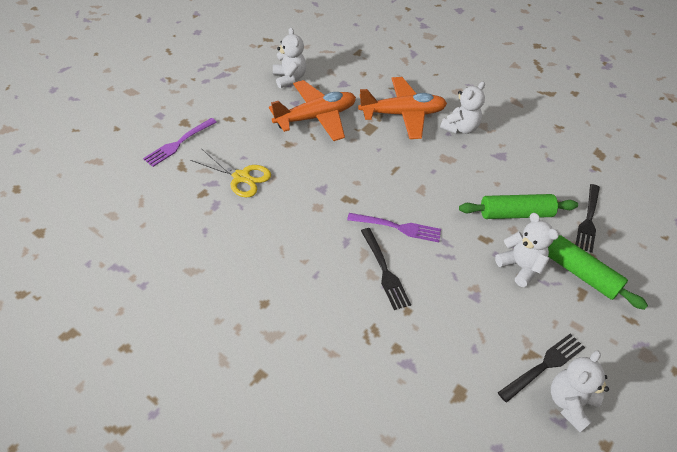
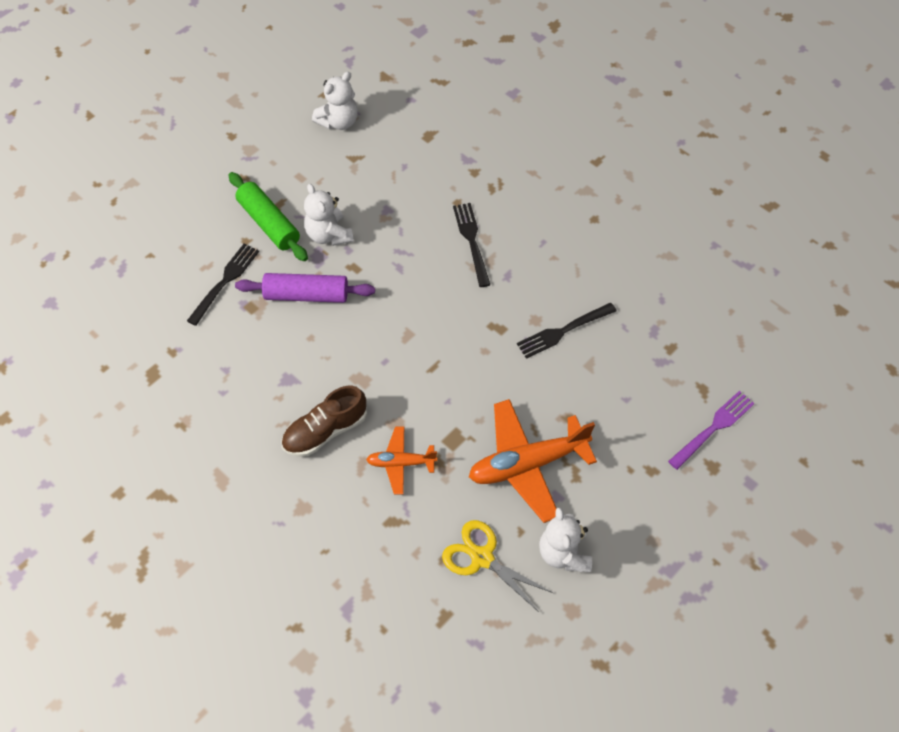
camera: 170 degrees left, 10 degrees up
(241, 177) = (626, 367): yellow scissors -> yellow scissors (481, 557)
(397, 227) = (447, 288): purple fork -> none
(402, 114) = (401, 463): orange plane -> orange plane, size x0.54
(460, 128) = (325, 431): white teddy bear -> brown shoe
(515, 214) = (306, 295): green rolling pin -> purple rolling pin
(544, 366) = (347, 148): black fork -> black fork (563, 331)

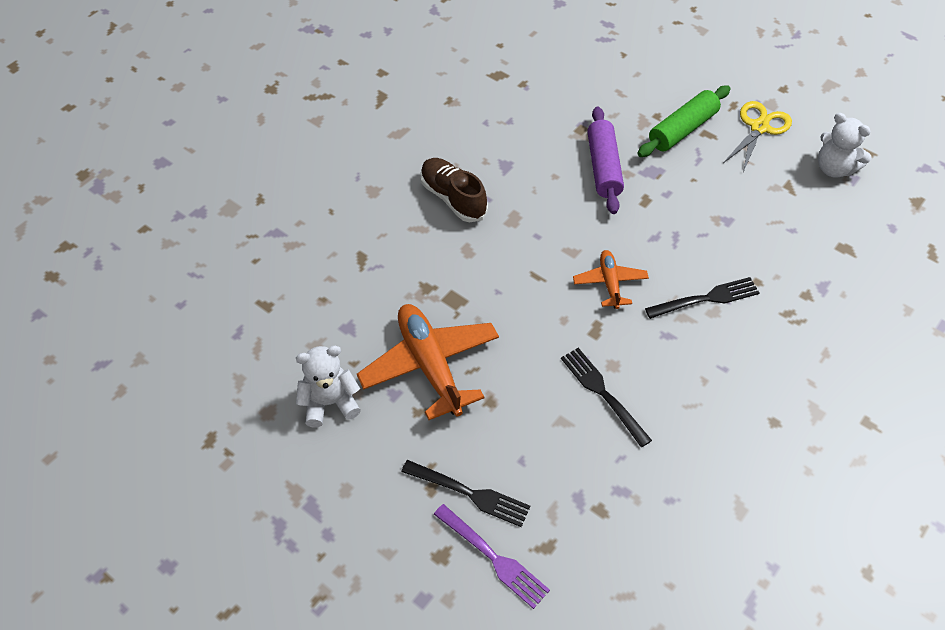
camera: 85 degrees right, 5 degrees down
(225, 281) = (606, 107): black fork -> black fork (469, 493)
(329, 235) = (681, 176): white teddy bear -> none
(401, 463) = (423, 258): orange plane -> orange plane (610, 283)
(481, 557) = (325, 331): yellow scissors -> yellow scissors (759, 127)

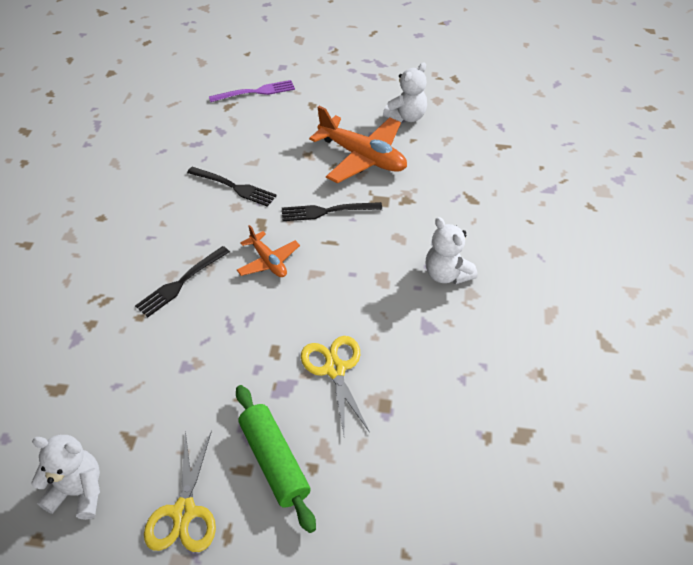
camera: 150 degrees right, 5 degrees down
(453, 198) = (446, 274): brown shoe -> white teddy bear
(469, 493) = (288, 110): black fork -> black fork (327, 211)
(493, 558) = (255, 92): purple fork -> purple fork turned 150 degrees clockwise
(603, 167) = (334, 369): purple rolling pin -> yellow scissors
(682, 129) = (274, 461): green rolling pin -> green rolling pin turned 45 degrees counterclockwise

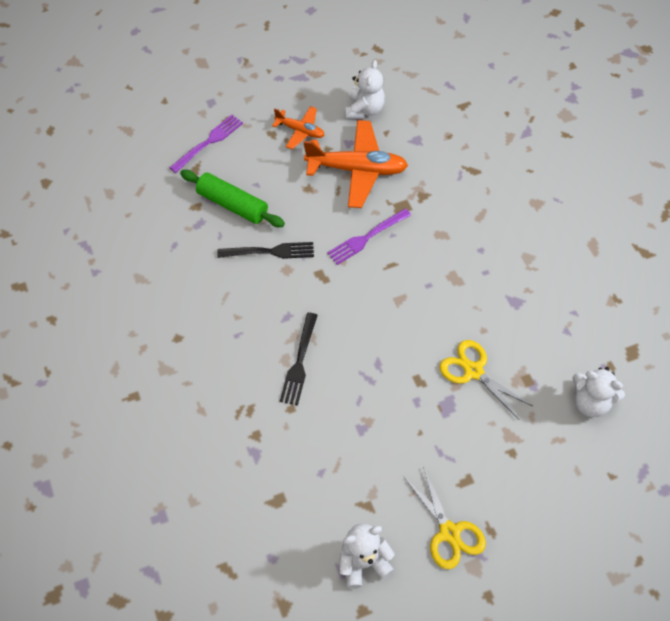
camera: 30 degrees left, 10 degrees up
(268, 261) = (354, 307): orange plane -> orange plane (300, 131)
(274, 461) = (483, 463): green rolling pin -> green rolling pin (232, 204)
(327, 211) = (367, 237): black fork -> purple fork
(446, 274) = (499, 250): white teddy bear -> white teddy bear (590, 402)

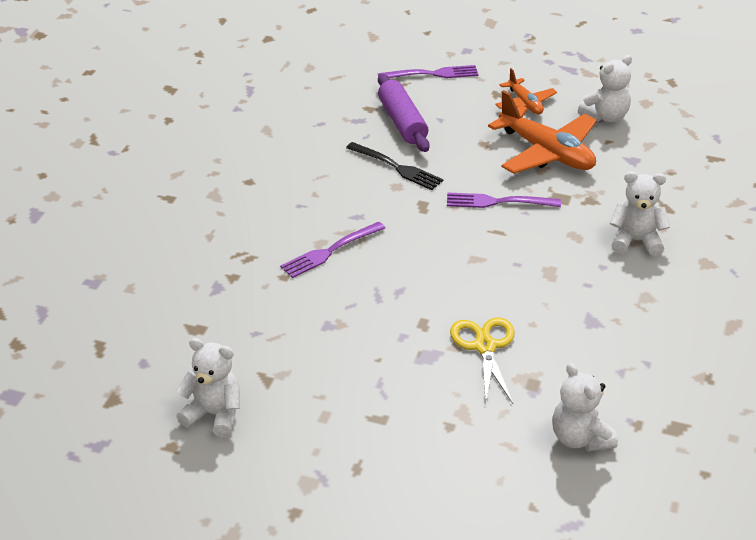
camera: 40 degrees right, 20 degrees down
(232, 204) = (402, 122): green rolling pin -> purple rolling pin
(299, 362) = (330, 251): black fork -> purple fork
(449, 533) = (316, 444): yellow scissors -> none
(481, 213) = (636, 241): none -> white teddy bear

